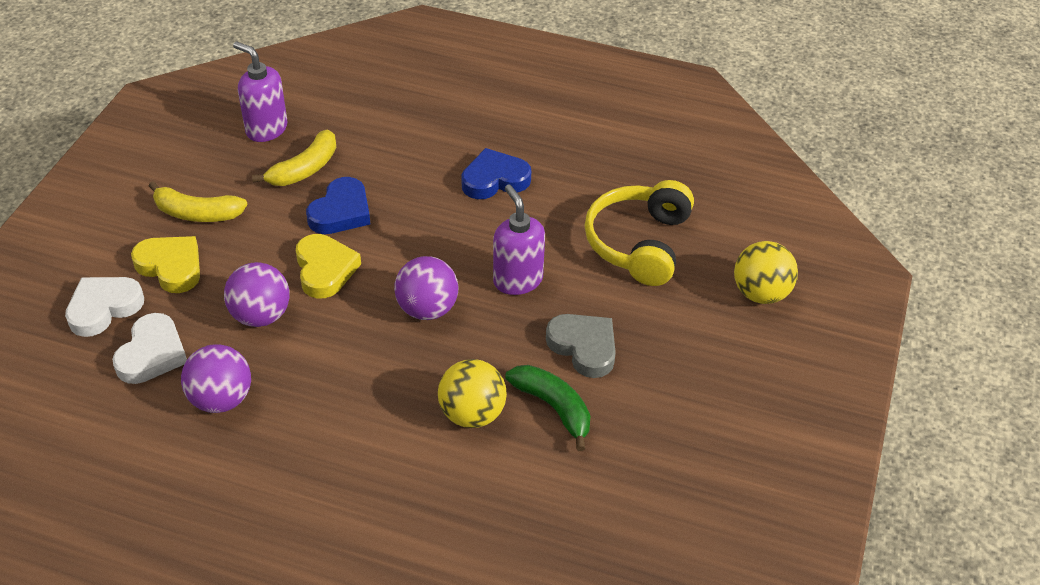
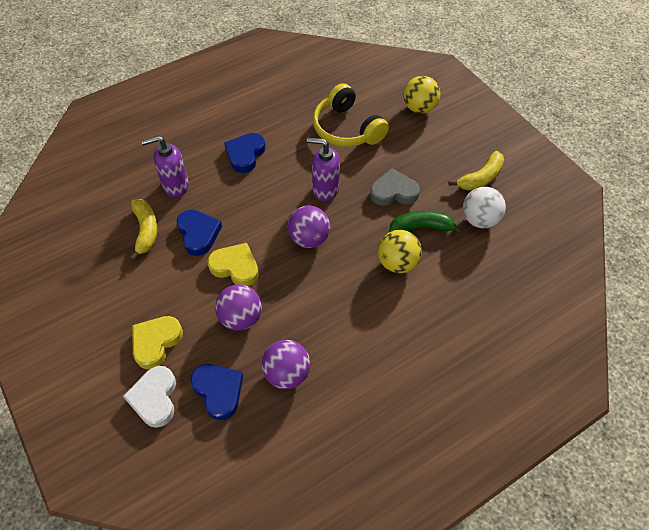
camera: 50 degrees left, 10 degrees up
(152, 354) = (218, 391): white heart -> blue heart
(171, 267) = (156, 342): yellow heart -> yellow heart turned 45 degrees counterclockwise
(197, 213) = (125, 304): yellow banana -> yellow banana (480, 178)
(266, 129) = (91, 230): purple soap dispenser -> purple soap dispenser (175, 185)
(631, 463) = (479, 220): none -> white ball

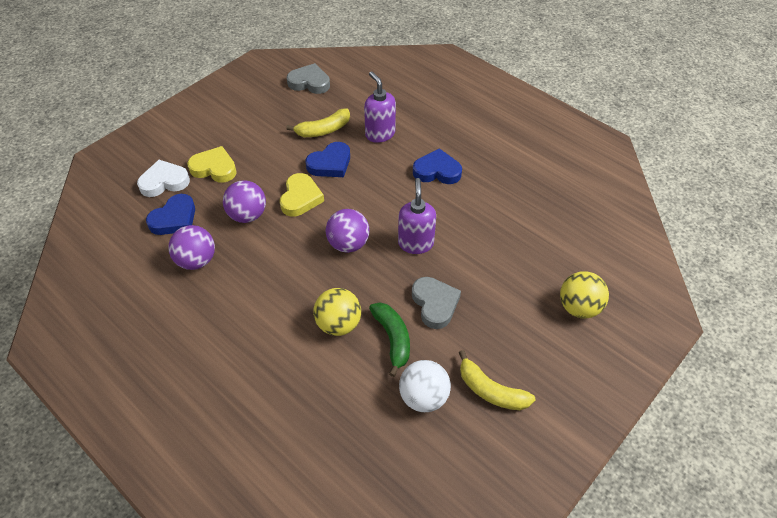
camera: 75 degrees right, 5 degrees down
(61, 230) = (309, 82): none -> grey heart
(347, 129) = (510, 244): yellow headphones -> none

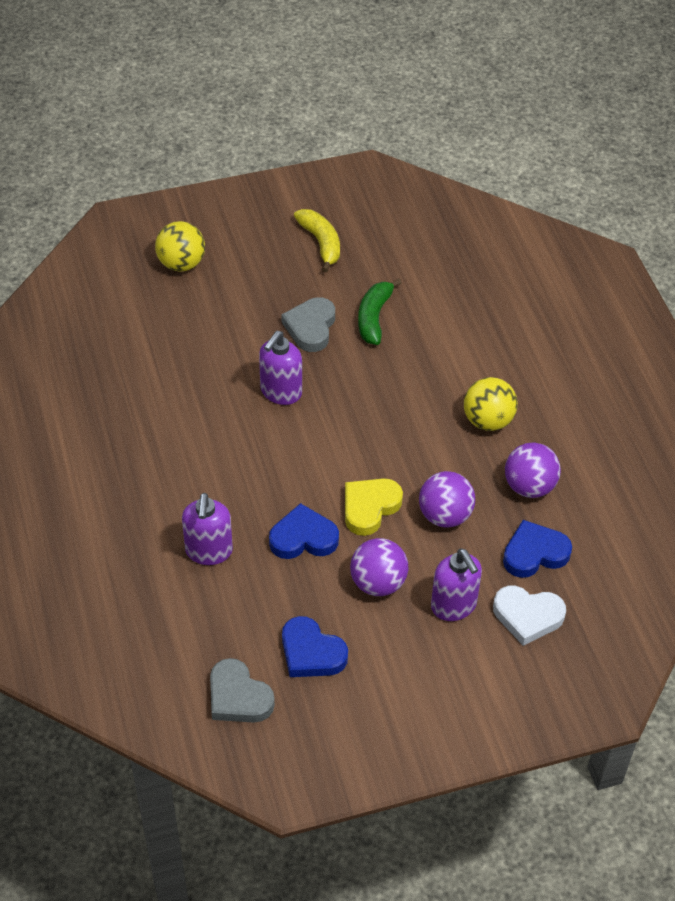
camera: 150 degrees left, 0 degrees up
(214, 168) = (454, 606): yellow heart -> purple soap dispenser
(323, 130) = (277, 596): yellow banana -> none
(338, 324) = (416, 353): yellow ball -> yellow ball (488, 420)
(348, 244) = (352, 425): purple ball -> purple ball (378, 583)
(423, 397) = (381, 264): white ball -> none
(437, 171) = (184, 463): blue heart -> blue heart (311, 652)

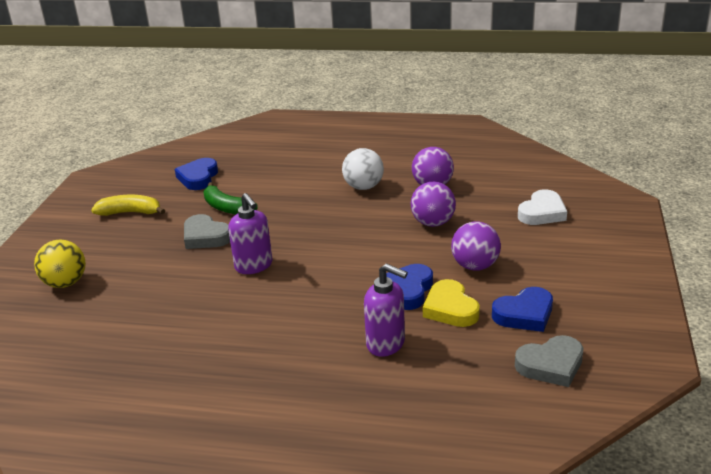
camera: 60 degrees left, 20 degrees down
(369, 507) = (402, 252): yellow heart -> yellow heart (450, 308)
(454, 606) = (516, 239): purple soap dispenser -> none
(488, 420) = (363, 187): yellow ball -> white ball
(534, 553) = (490, 197): blue heart -> blue heart (198, 178)

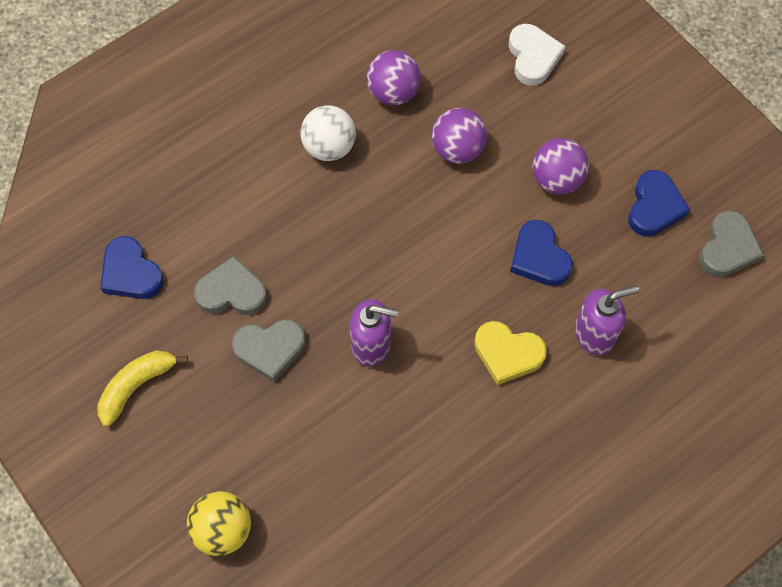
camera: 50 degrees left, 35 degrees up
(226, 208) = (232, 292): green banana -> grey heart
(450, 308) = (595, 250): yellow heart -> yellow heart (507, 354)

